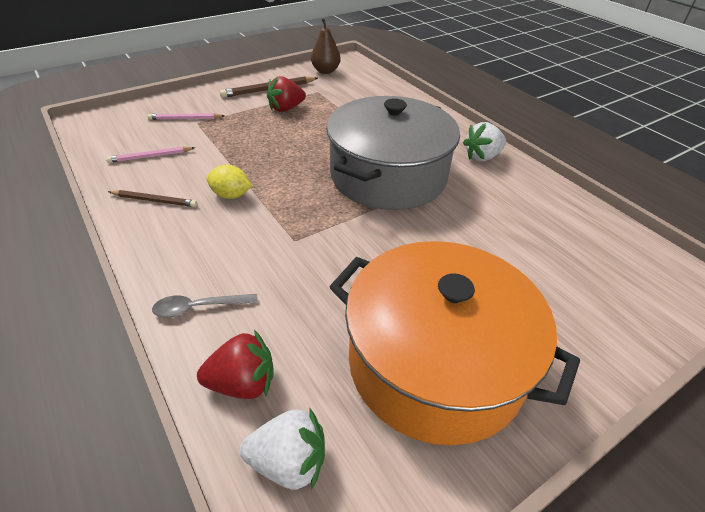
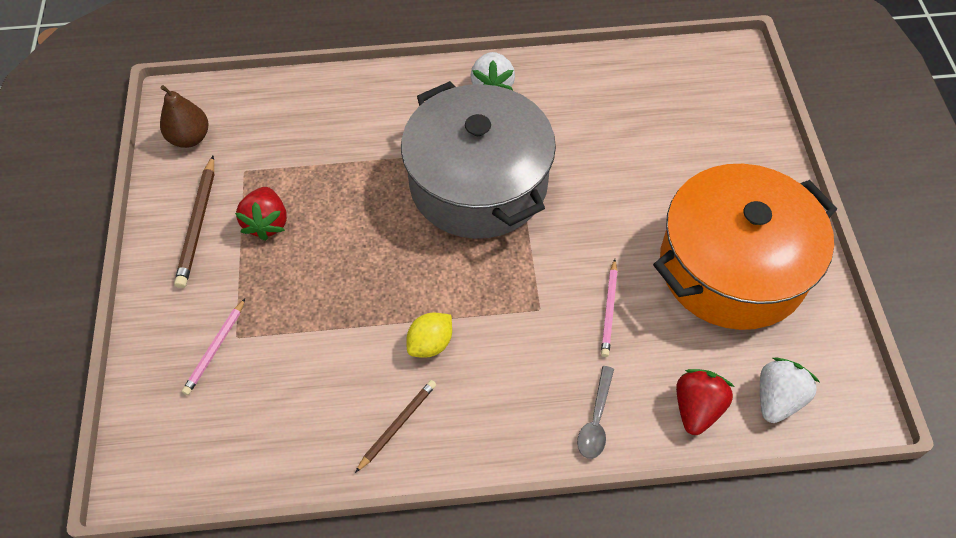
camera: 60 degrees left, 15 degrees up
(150, 156) = (293, 411): pink pencil -> pink pencil (609, 310)

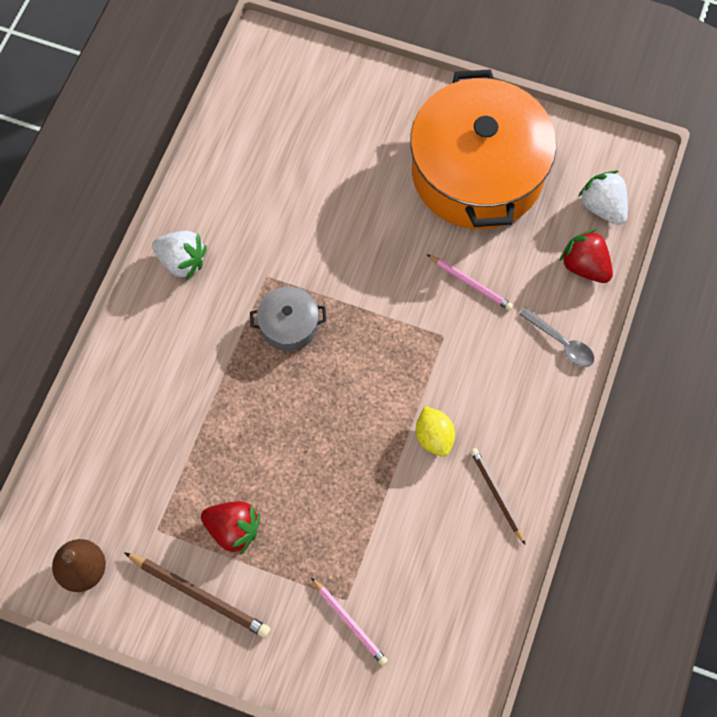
camera: 65 degrees left, 10 degrees up
(478, 183) = (289, 325): grey pot -> grey pot, size x0.42

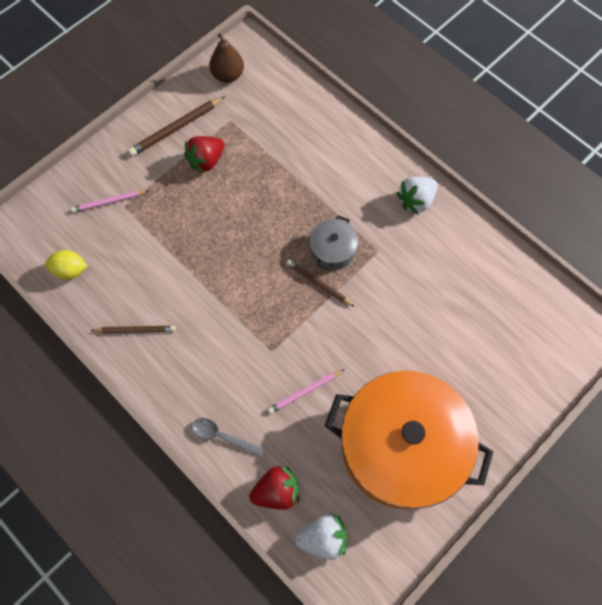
camera: 115 degrees right, 0 degrees up
(339, 322) = (318, 283): none -> brown pencil
(434, 437) = (199, 308): yellow lemon -> yellow lemon (70, 270)
(561, 342) = (222, 436): grey spoon -> grey spoon turned 45 degrees clockwise

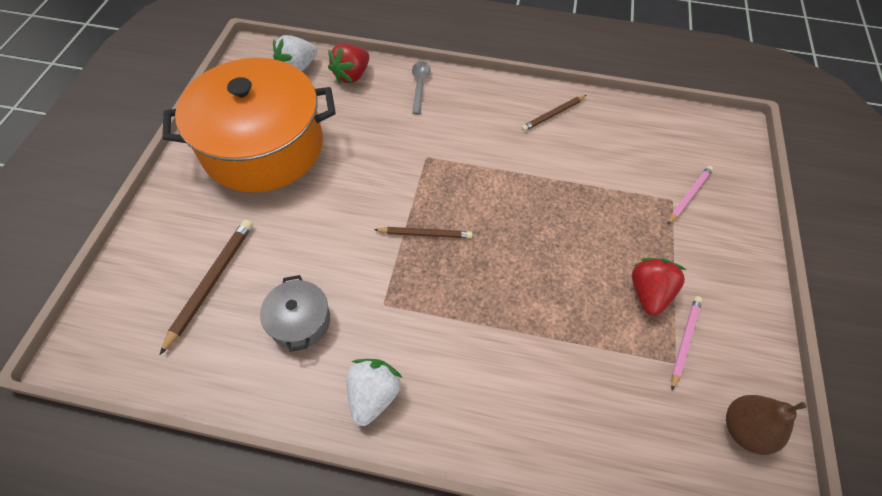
camera: 145 degrees right, 10 degrees down
(70, 270) = (651, 126): yellow lemon -> none
(176, 128) = (718, 312): brown pencil -> brown pencil (211, 283)
(222, 436) = (419, 85): grey spoon -> grey spoon turned 75 degrees counterclockwise
(305, 392) = (374, 143): pink pencil -> pink pencil (684, 341)
(333, 250) = (434, 276): grey pot -> grey pot (300, 321)

